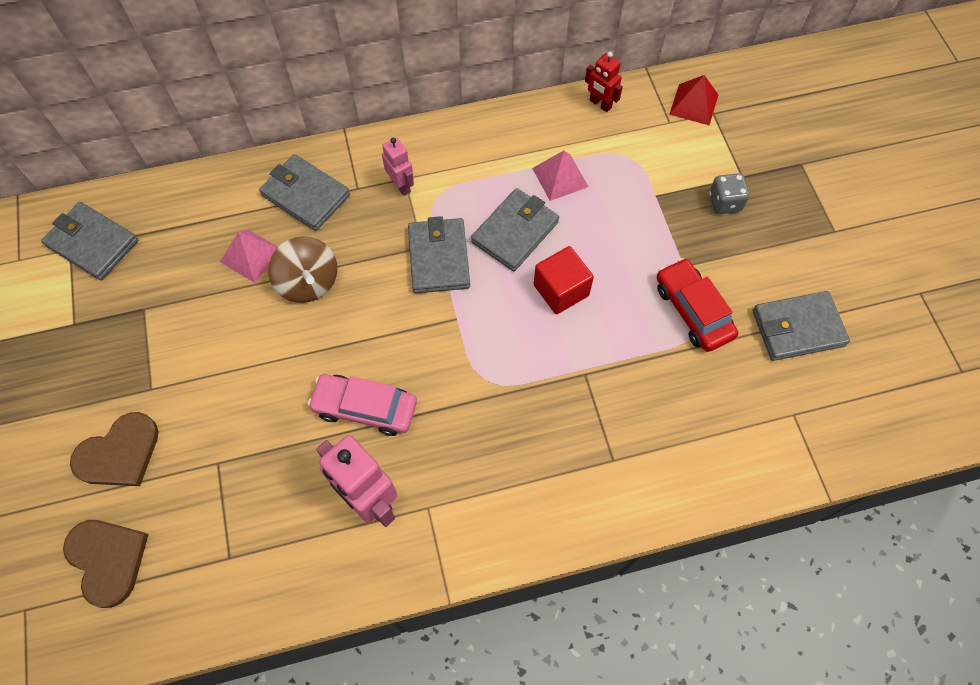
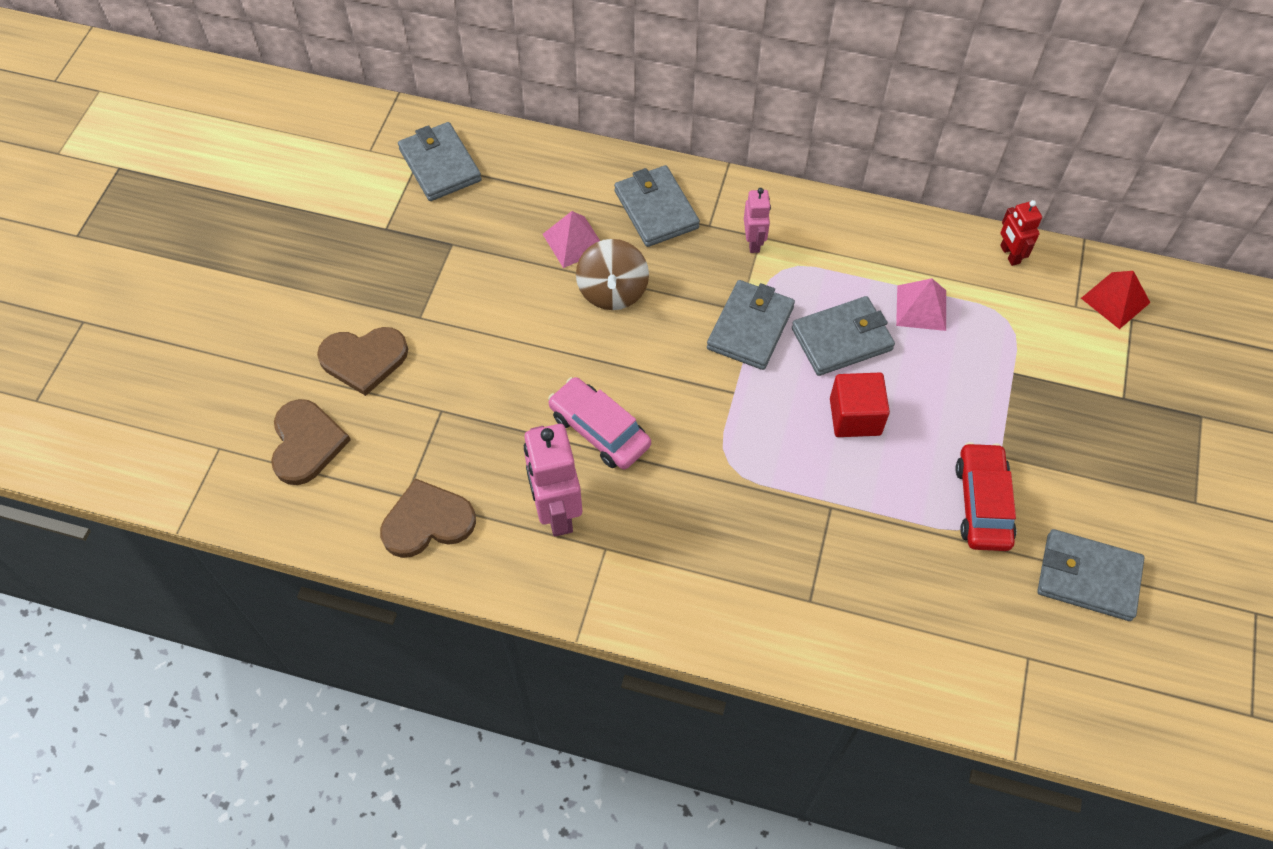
camera: 30 degrees right, 5 degrees down
(261, 570) = (427, 521): none -> brown heart
(724, 202) = (1086, 414): grey dice -> none

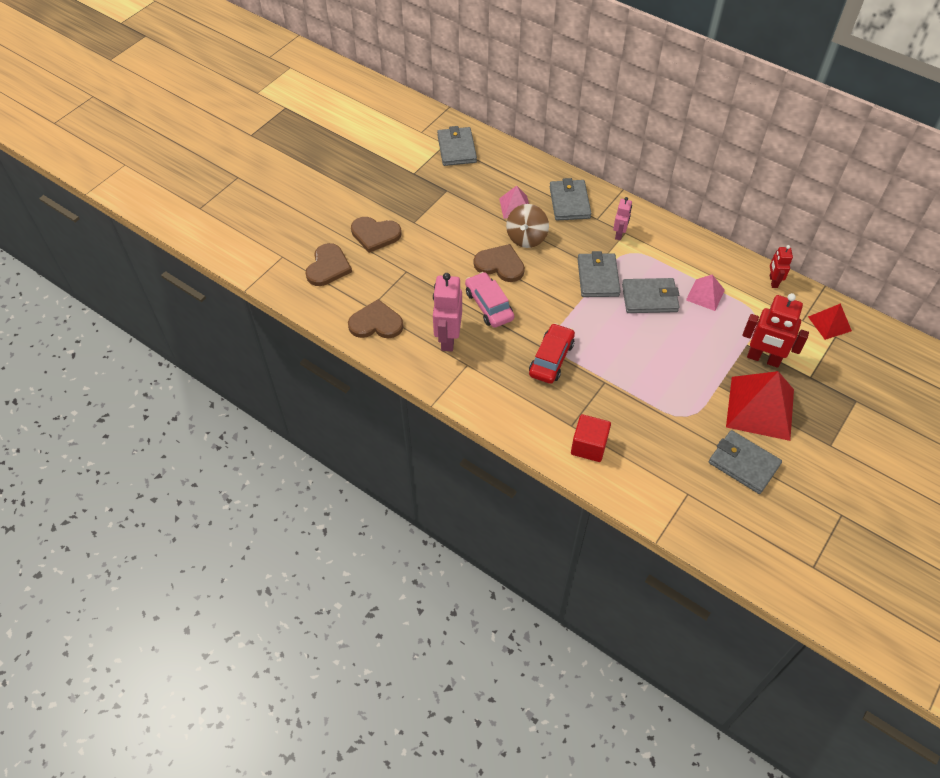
camera: 20 degrees right, 5 degrees down
(589, 352) = (500, 265): none -> brown heart
(750, 328) = (598, 277): grey wallet -> grey wallet turned 45 degrees counterclockwise
(855, 416) = (639, 340): red cube -> red cube (589, 446)
(982, 503) = (696, 406): red car -> red car (551, 359)
(1046, 389) = (763, 359): none -> red robot
(1074, 474) = (760, 408): none -> red pyramid

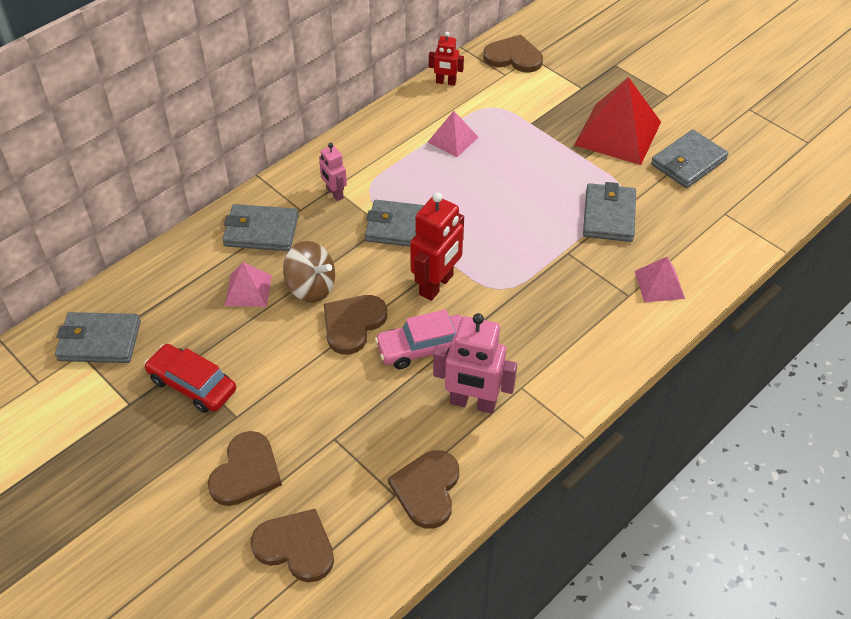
camera: 80 degrees left, 5 degrees down
(551, 359) = (525, 297): red car -> red car (192, 385)
(589, 446) = (659, 284): red cube -> pink pyramid
(619, 234) = (334, 193): pink robot -> pink robot turned 150 degrees counterclockwise
(649, 298) = (447, 187): grey wallet -> grey wallet (609, 216)
(763, 359) = (553, 115): red robot -> red robot (436, 285)
(829, 323) = (513, 57): red pyramid -> brown heart

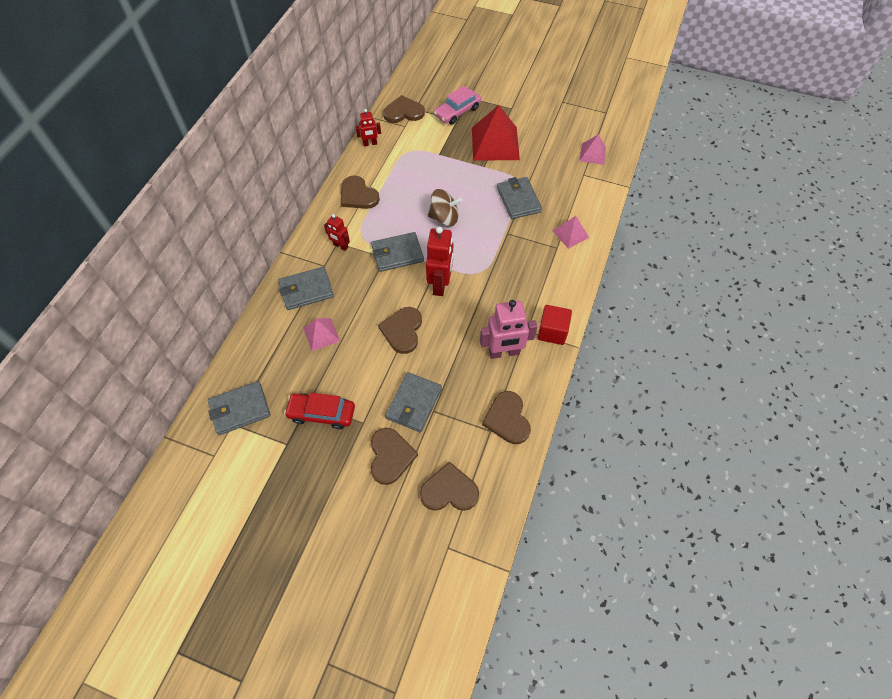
camera: 25 degrees left, 10 degrees up
(311, 287) = (361, 316): brown spinning top -> brown spinning top (444, 218)
(334, 193) = (340, 246): pink robot -> red robot
(393, 139) = (358, 195): none -> brown heart
(423, 347) = (455, 329): pink car -> pink car (457, 112)
(453, 139) = (396, 182): pink pyramid -> pink pyramid (592, 154)
(557, 402) = (552, 331): none -> red cube
(688, 162) = (546, 148): grey wallet -> grey wallet (414, 403)

